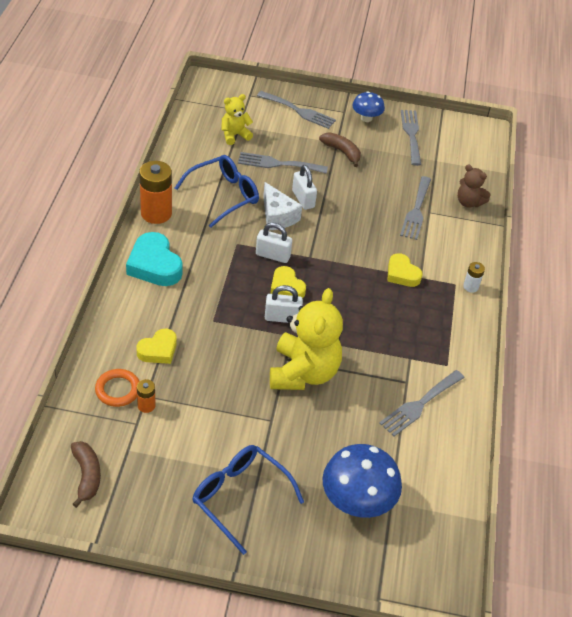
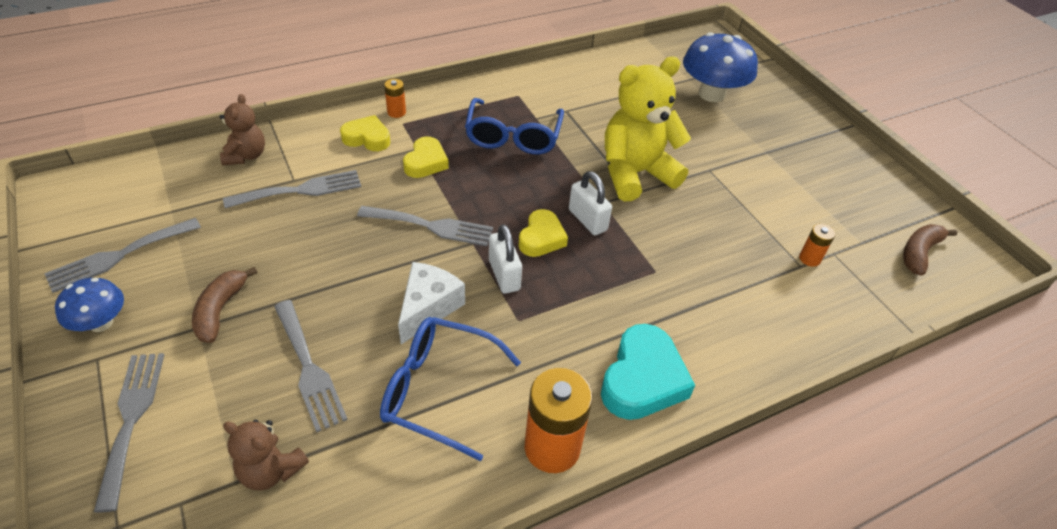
camera: 125 degrees left, 0 degrees up
(118, 390) = (825, 291): orange ring -> none
(158, 350) = (745, 291): yellow heart -> yellow heart (367, 138)
(234, 135) = (271, 470): yellow teddy bear -> brown teddy bear
(240, 497) = (797, 152): blue glasses -> blue glasses (513, 136)
(303, 199) = (368, 300): white padlock -> none
(419, 405) = (581, 95): grey fork -> grey fork (432, 226)
(470, 287) = (396, 112): white battery -> orange battery

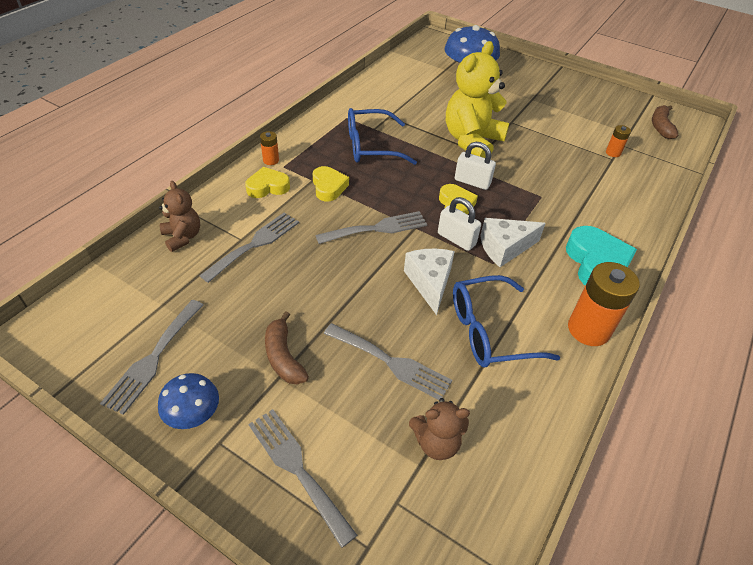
camera: 30 degrees left, 0 degrees up
(513, 136) = (371, 146): blue glasses -> blue glasses turned 105 degrees clockwise
(549, 309) = (504, 248): none -> white cheese

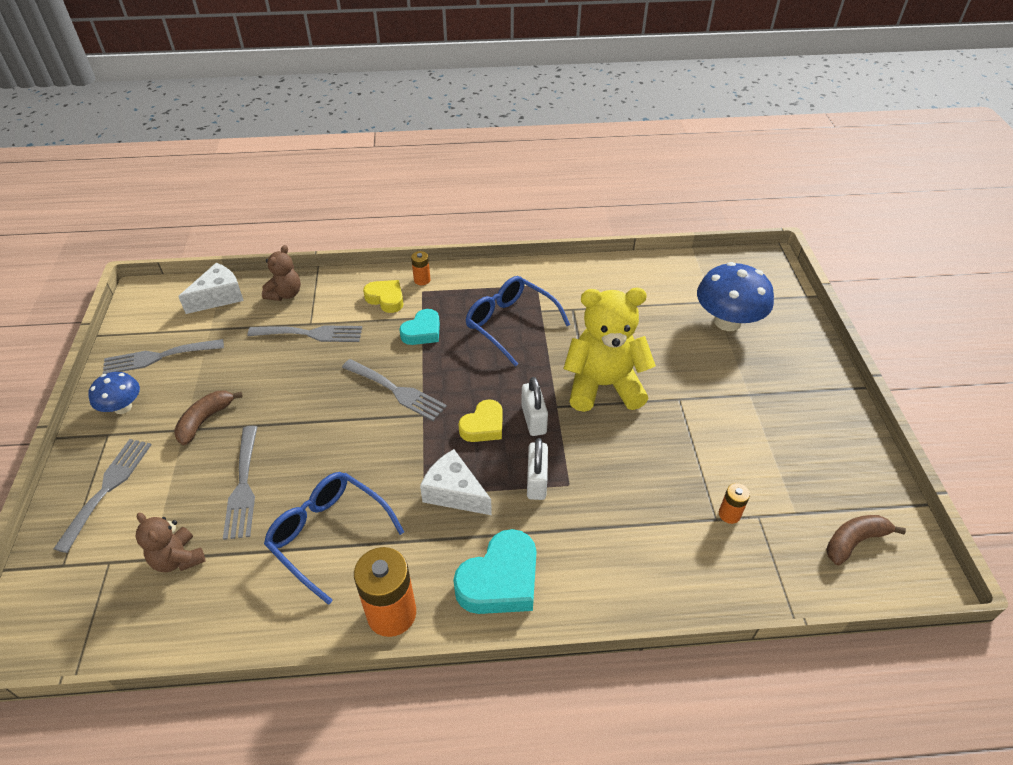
camera: 55 degrees right, 0 degrees up
(328, 187) = (422, 332): yellow heart -> turquoise heart
(430, 283) = (357, 462): white cheese -> white cheese (219, 297)
(456, 239) = (433, 451): white padlock -> white padlock (536, 481)

